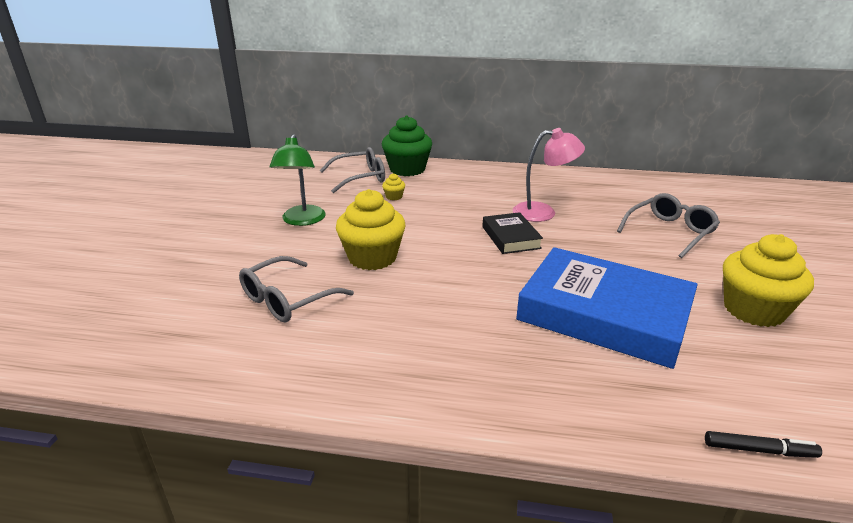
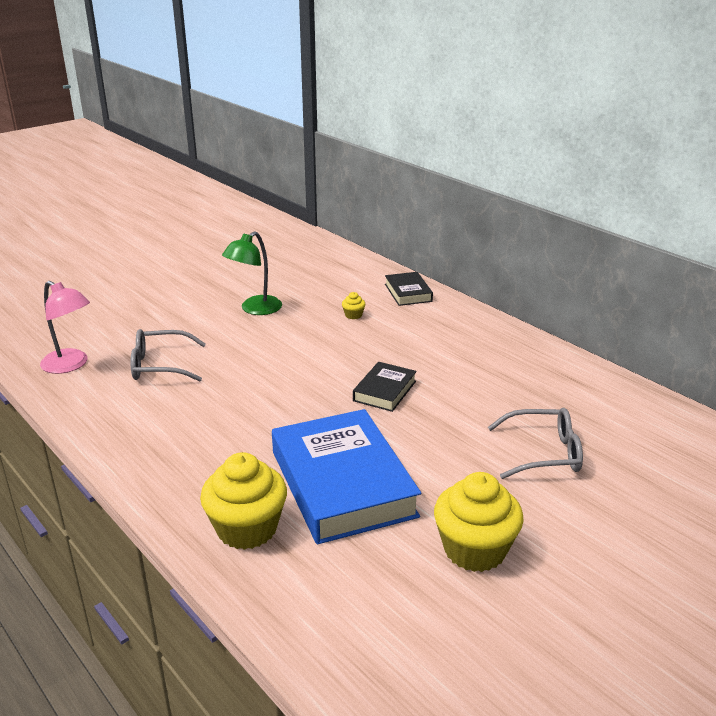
camera: 40 degrees right, 0 degrees up
(360, 178) = (355, 287): grey glasses -> none
(372, 258) = (255, 360): yellow cupcake -> yellow cupcake (247, 528)
(407, 169) = (408, 293): green cupcake -> black book
(543, 212) = (456, 381): pink lamp -> pink lamp (70, 365)
(759, 450) = (272, 620): black marker -> none

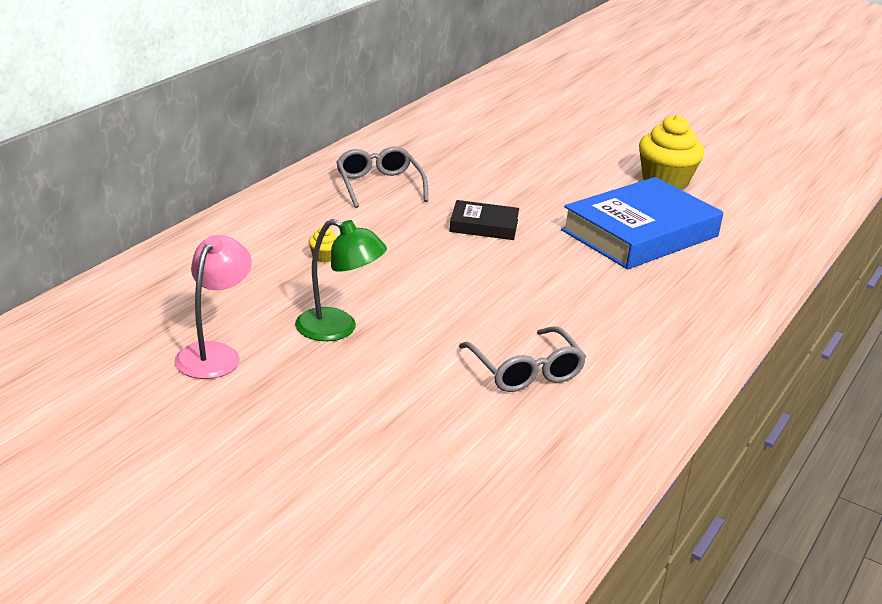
camera: 110 degrees left, 0 degrees up
(70, 365) = (572, 446): pink lamp -> pink lamp (214, 353)
(247, 528) = (730, 266): yellow cupcake -> none
(408, 293) = (244, 227): black book -> none
(543, 453) = (530, 157): grey glasses -> grey glasses (379, 186)

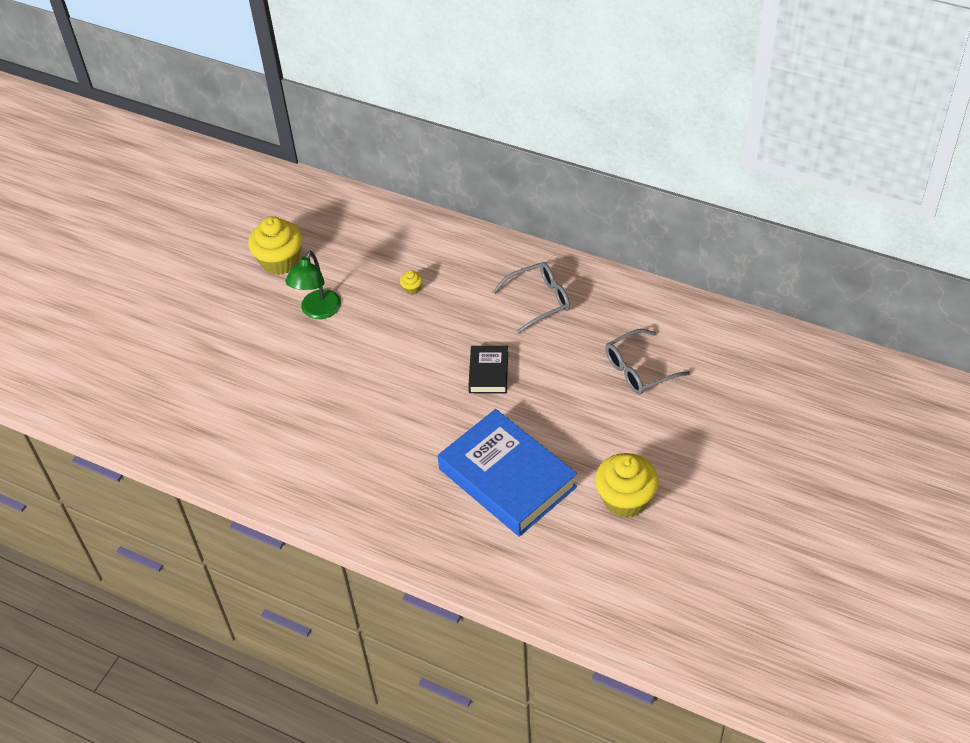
camera: 90 degrees right, 20 degrees up
(214, 353) = (280, 261): pink lamp -> yellow cupcake
(525, 371) = (282, 412): grey glasses -> grey glasses (639, 369)

